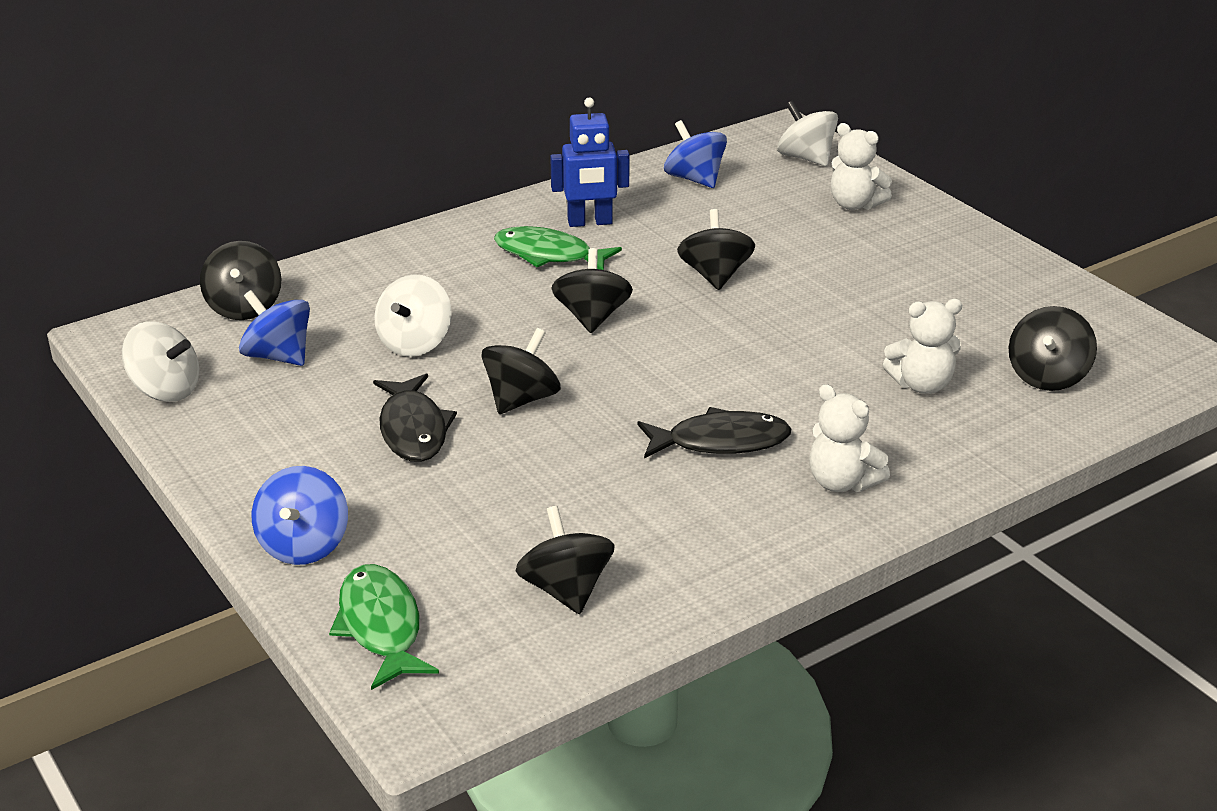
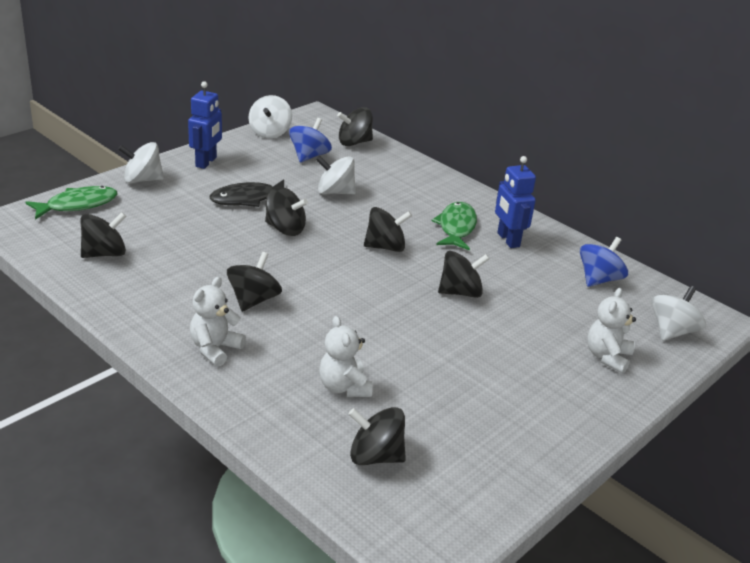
camera: 75 degrees right, 0 degrees up
(258, 467) = (206, 162): none -> blue robot
(304, 545) = (142, 180): blue spinning top -> white spinning top
(721, 442) = (254, 300): black fish -> black spinning top

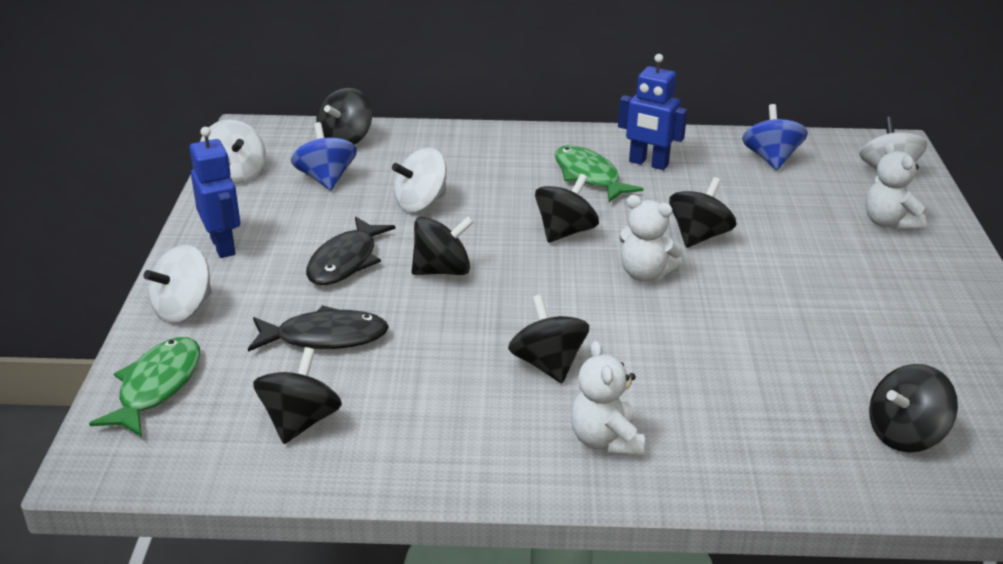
camera: 40 degrees left, 0 degrees up
(177, 226) = (325, 337): none -> black fish
(344, 387) = (773, 391): white teddy bear -> white teddy bear (645, 274)

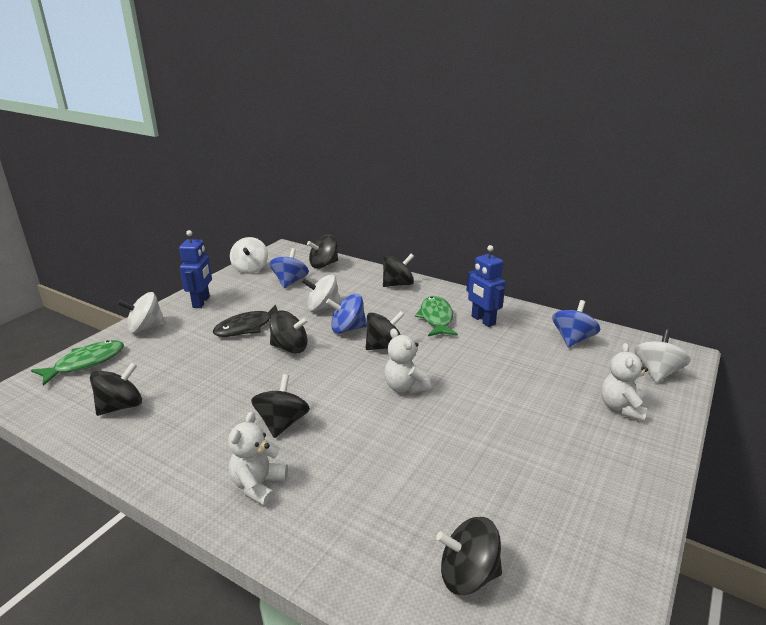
camera: 30 degrees right, 5 degrees down
(325, 337) = (188, 365): black fish -> none
(490, 223) = (347, 329): none -> blue spinning top
(699, 236) = (467, 374): black spinning top -> black spinning top (398, 284)

